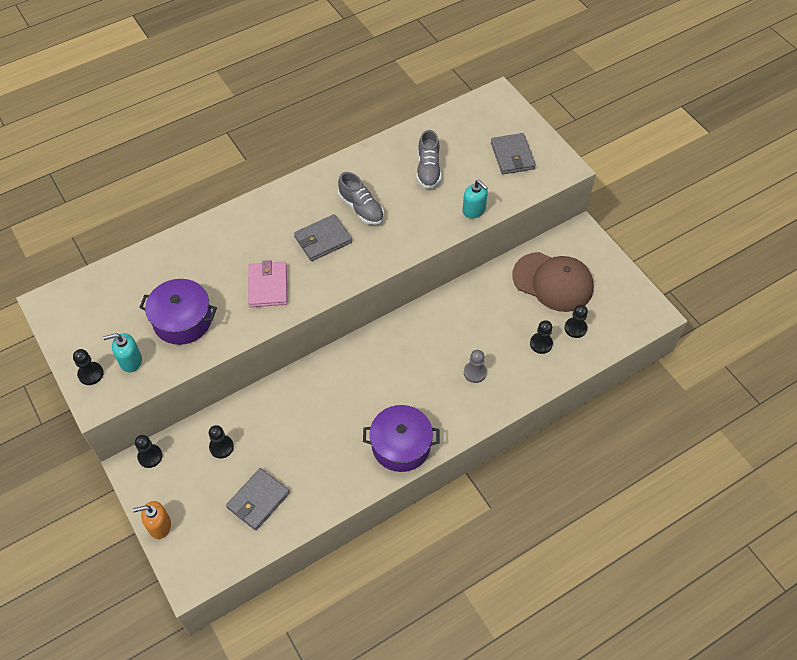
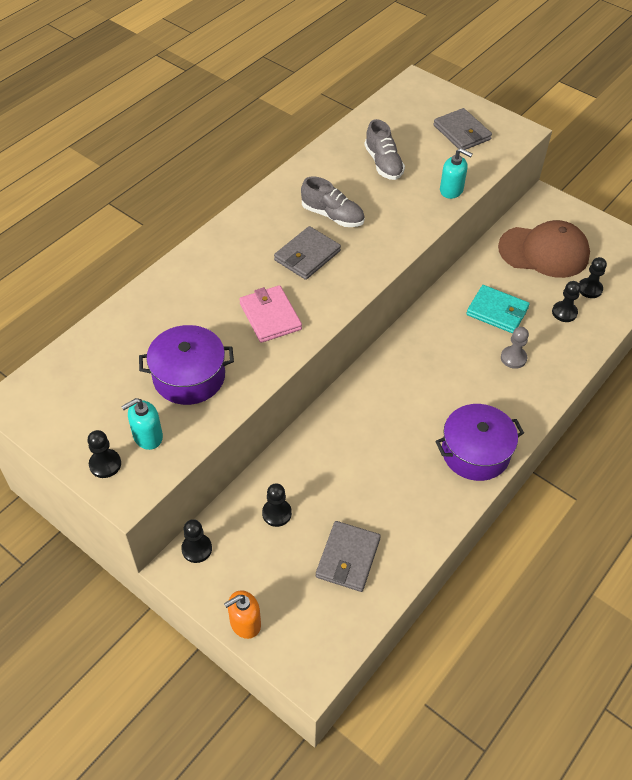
camera: 20 degrees left, 5 degrees down
(482, 326) = (497, 311): none -> turquoise wallet

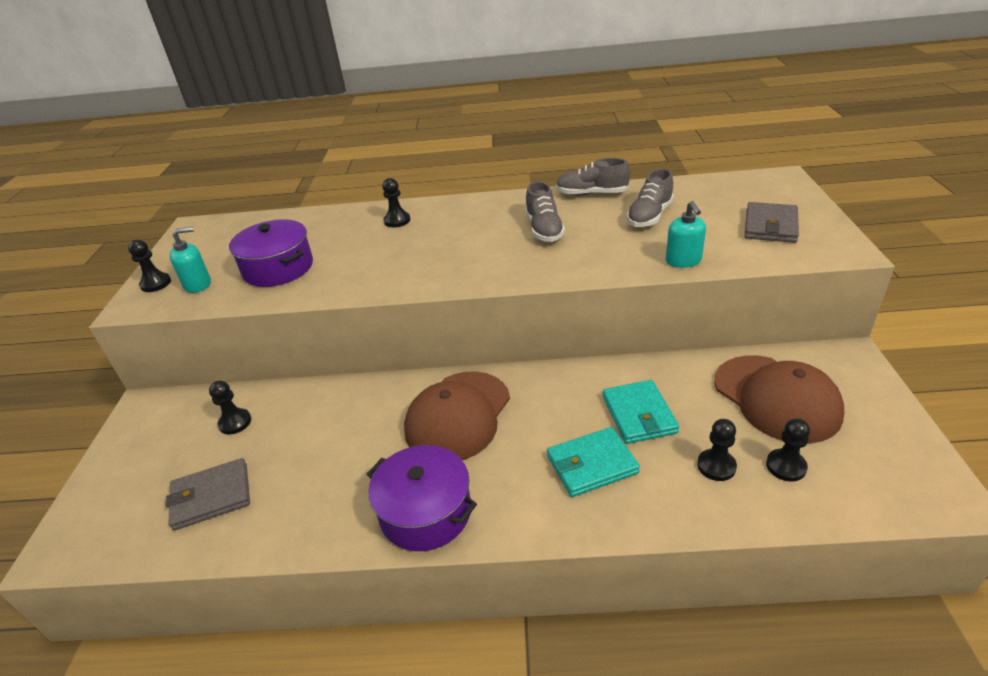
camera: 55 degrees right, 15 degrees down
(147, 436) = (198, 284): turquoise soap dispenser -> turquoise soap dispenser turned 135 degrees clockwise
(197, 549) = (167, 402): black pawn -> black pawn (397, 221)
(245, 623) = (99, 474): orange soap dispenser -> none
(270, 316) = (385, 265): pink wallet -> none
(307, 255) = (479, 243): grey wallet -> none
(315, 163) = (591, 194): none -> grey shoe
(408, 389) = (458, 416): none -> brown cap
(513, 358) = (592, 464): grey pawn -> turquoise wallet

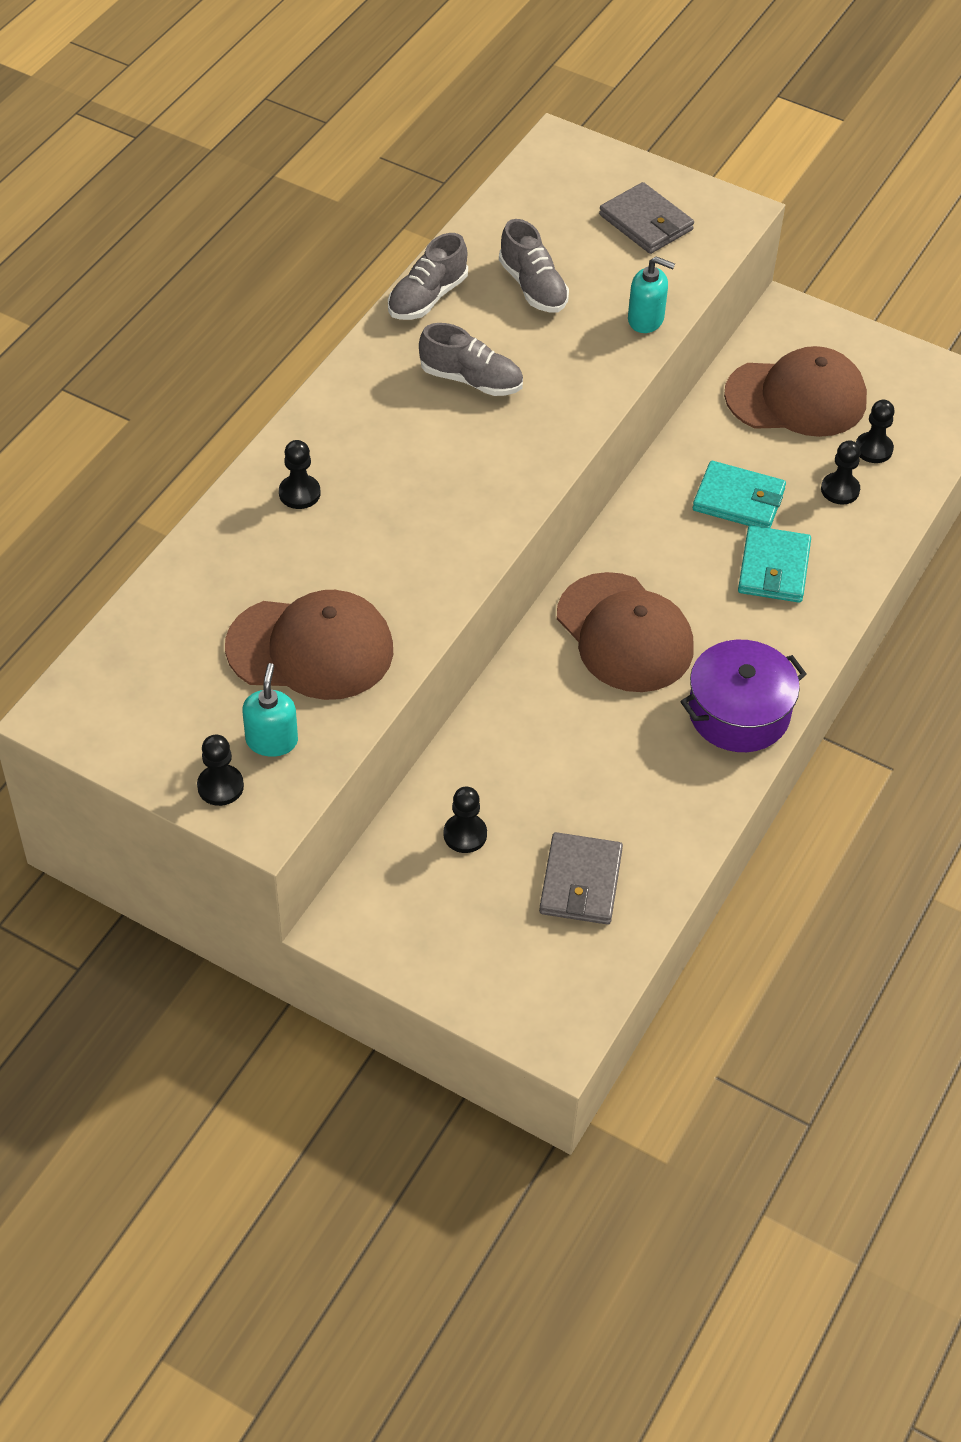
camera: 65 degrees left, 15 degrees up
(278, 268) = (310, 648): purple pot -> brown cap

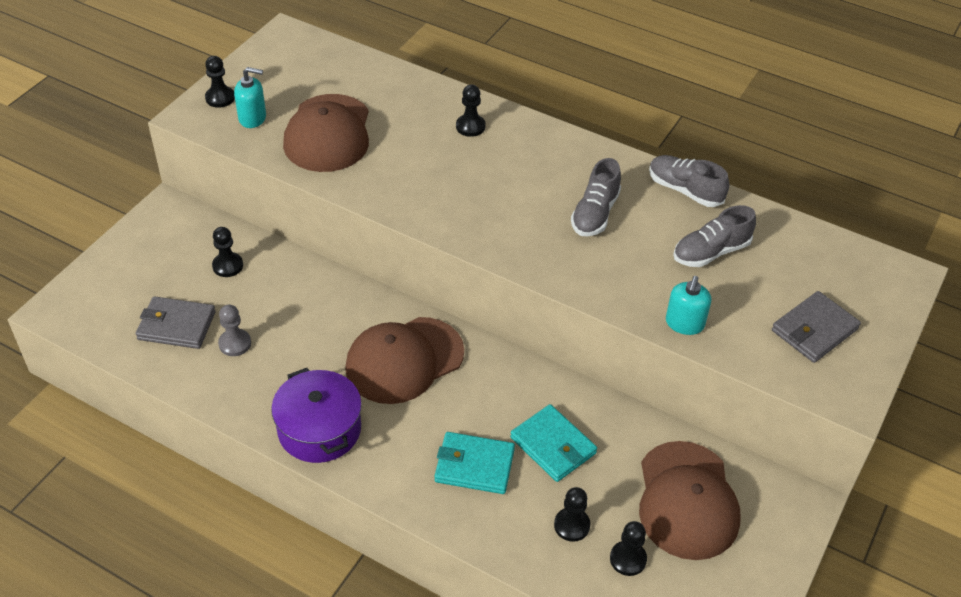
camera: 90 degrees right, 5 degrees down
(609, 812) = (235, 343): none -> grey pawn
(738, 500) = (553, 445): turquoise wallet -> turquoise wallet turned 60 degrees counterclockwise

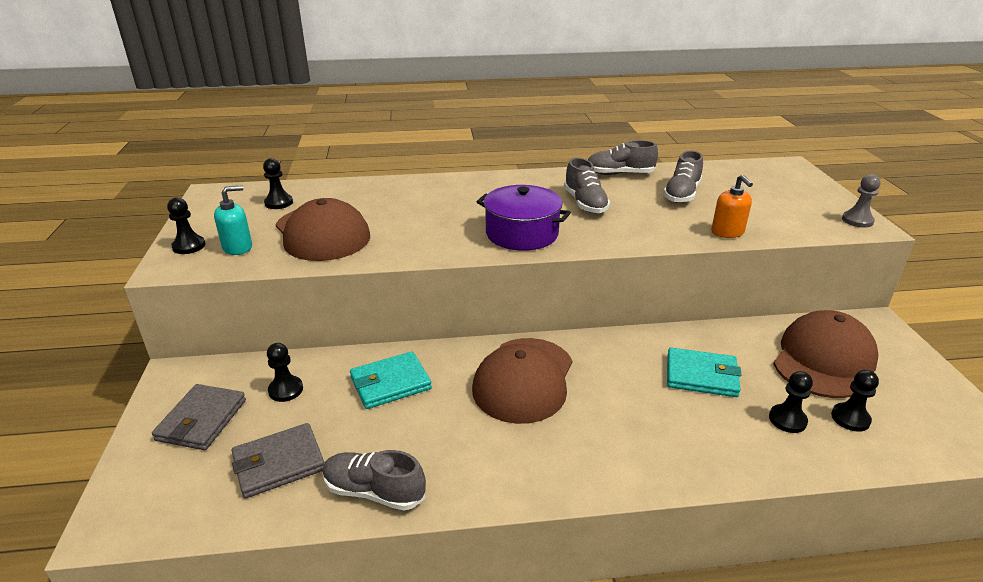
camera: 35 degrees left, 15 degrees down
(215, 384) = (374, 491): none -> grey shoe
(235, 343) = (357, 446): grey pawn -> grey pawn (857, 220)
(319, 429) = (516, 470): purple pot -> purple pot (522, 233)
(470, 126) = (433, 192): black pawn -> black pawn (279, 203)
(474, 465) = (670, 421): turquoise wallet -> turquoise wallet (390, 383)
(684, 323) = (727, 232): turquoise soap dispenser -> orange soap dispenser
(687, 500) = (823, 359): brown cap -> brown cap turned 105 degrees counterclockwise
(814, 330) = (795, 205): grey wallet -> grey wallet (202, 420)

